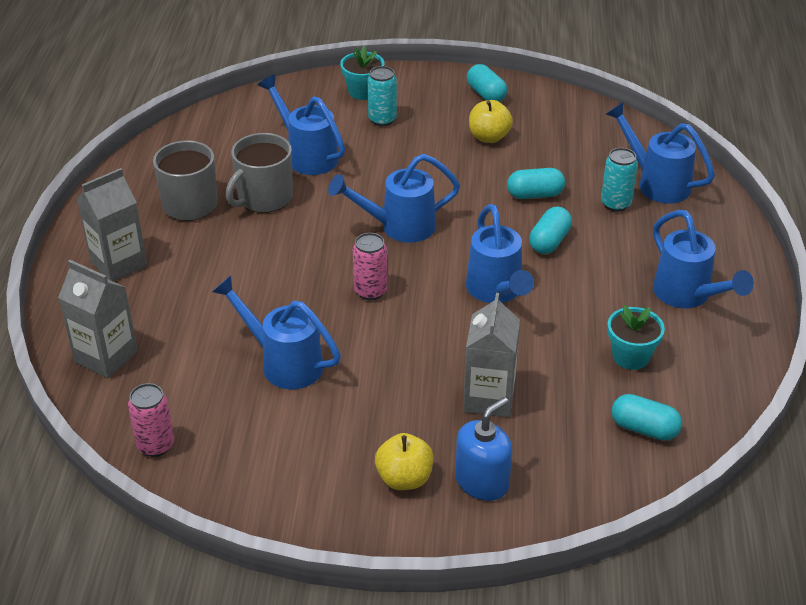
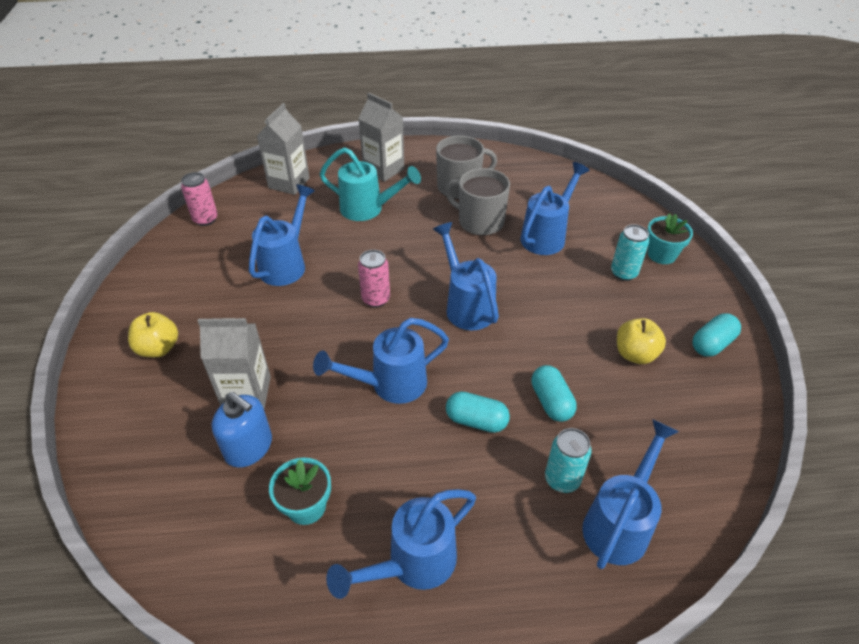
camera: 80 degrees right, 5 degrees up
(201, 284) = (368, 209): none -> turquoise watering can
(482, 481) = (148, 398): blue soap dispenser -> blue soap dispenser (249, 447)
(644, 429) = (201, 523): turquoise capsule -> none

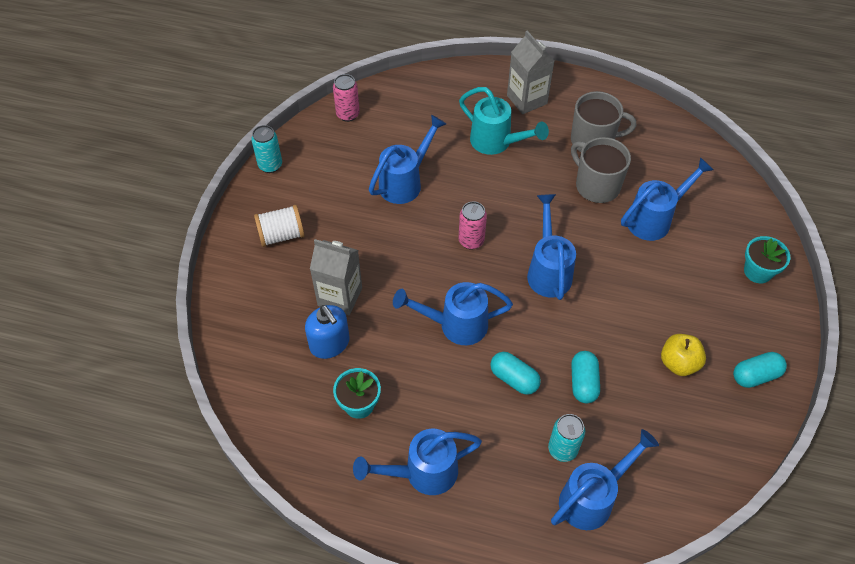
camera: 20 degrees right, 10 degrees up
(159, 348) = (281, 235): yellow apple -> white spool
(289, 183) = (432, 92): grey carton -> none
(623, 273) = (709, 280): turquoise can -> turquoise can (270, 165)

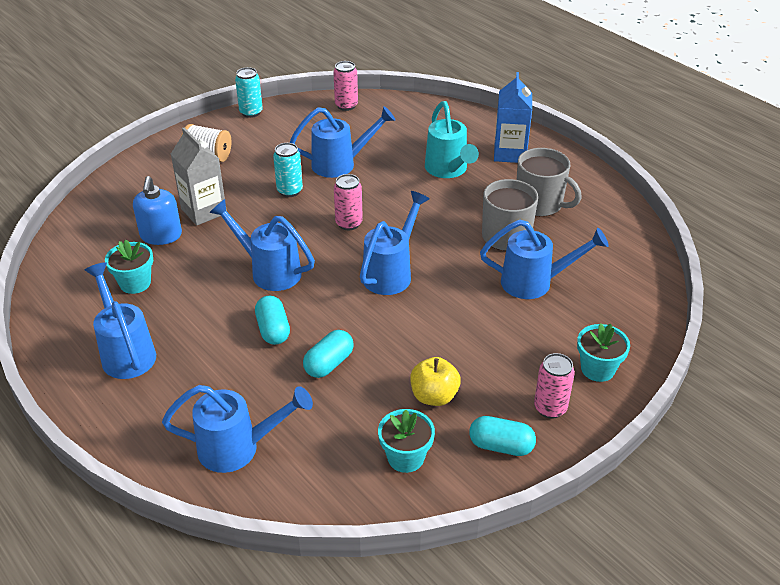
camera: 35 degrees right, 15 degrees down
(422, 473) = (126, 351): blue watering can -> blue watering can turned 45 degrees clockwise
(527, 100) = (510, 153): grey carton -> blue carton
(562, 449) = (254, 399): turquoise can -> turquoise can (290, 191)
(707, 426) = (405, 457): none -> turquoise flower pot
(757, 324) = (550, 408): none -> pink can

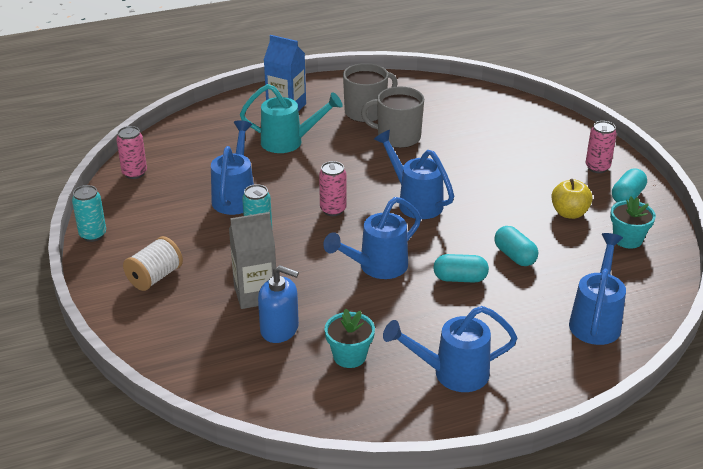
camera: 70 degrees left, 5 degrees down
(535, 283) = (462, 139): blue watering can -> none
(597, 369) = (566, 139): turquoise flower pot -> none

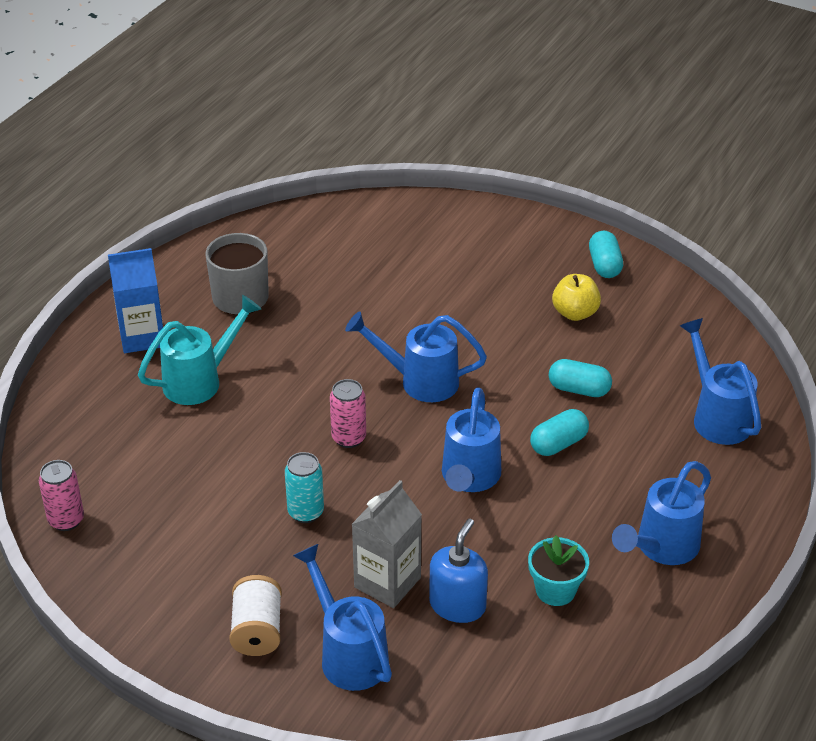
camera: 40 degrees left, 5 degrees up
(93, 235) = (119, 625): turquoise can -> none
(235, 196) = (223, 481): blue watering can -> blue watering can (348, 653)
(279, 329) = (457, 605): blue soap dispenser -> blue soap dispenser turned 45 degrees counterclockwise
(397, 137) = (312, 312): grey mug -> none
(597, 167) = (544, 246): pink can -> none
(627, 239) = (654, 314): turquoise flower pot -> none

